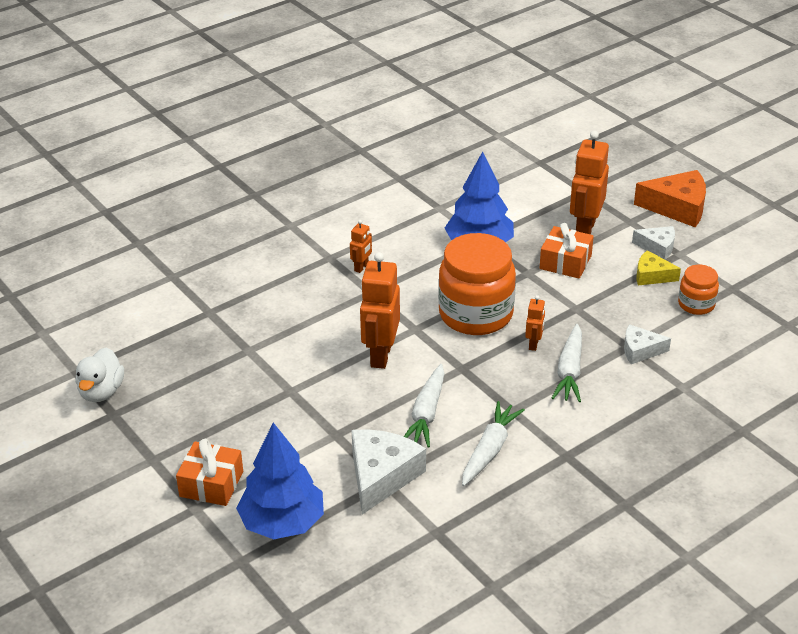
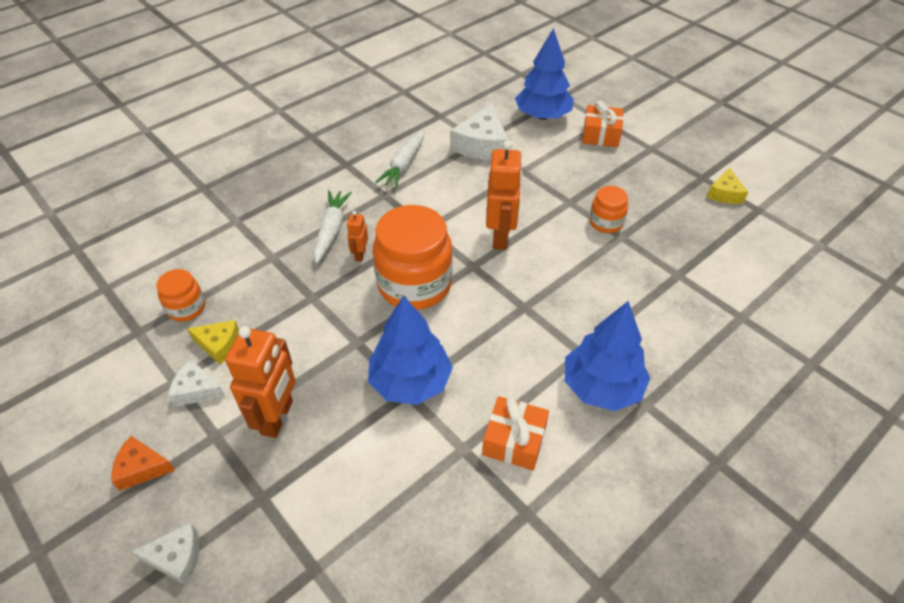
camera: 175 degrees right, 10 degrees up
(101, 392) = (725, 194): white duck -> yellow cheese
(258, 365) = (606, 222): none -> orange jar
(321, 236) = (601, 387): none -> blue tree
(361, 267) = (542, 340): orange robot -> none
(426, 413) = (454, 189): white carrot -> none
(565, 262) = (312, 360): orange gift -> orange gift (514, 441)
(640, 350) = (262, 253): white cheese -> white cheese (176, 558)
(677, 207) = (141, 468): orange cheese -> orange cheese, size x0.58

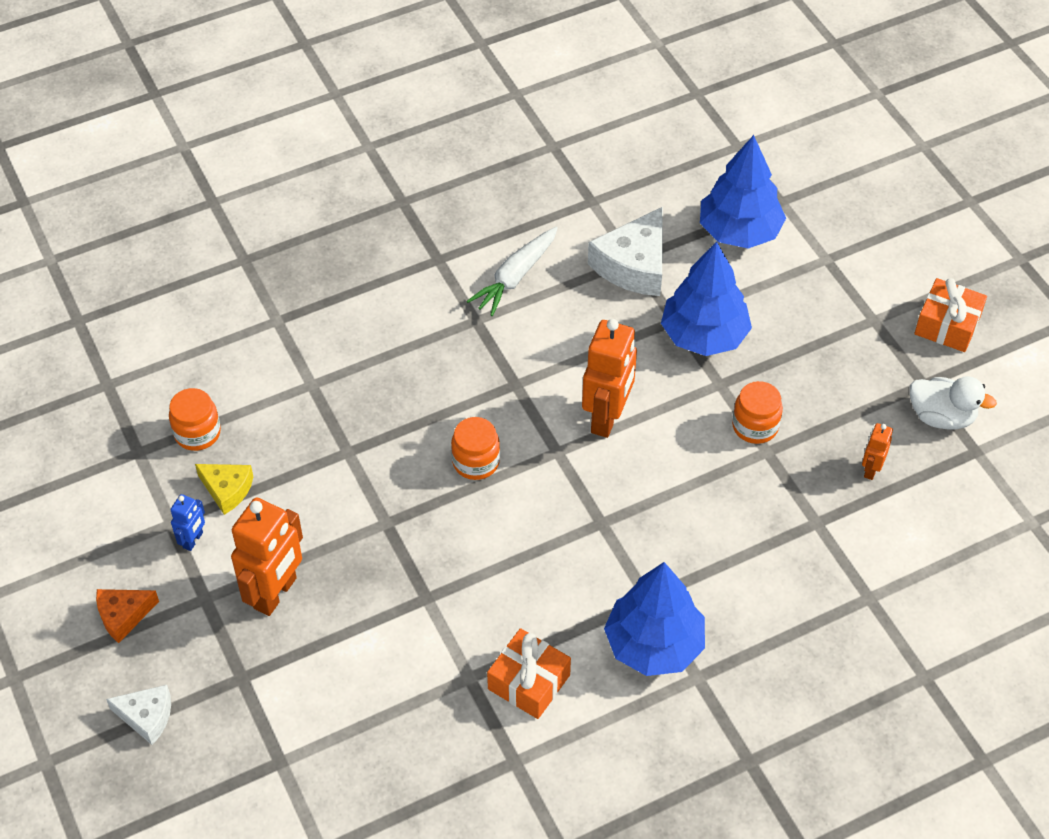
camera: 15 degrees right, 5 degrees up
(141, 468) = (123, 616): orange cheese -> orange cheese turned 45 degrees counterclockwise
(196, 390) = (193, 540): white cheese -> blue robot
(331, 230) = (393, 360): white carrot -> none
(360, 255) = (420, 404): orange robot -> orange robot (871, 469)
(410, 382) = (434, 586): blue tree -> blue tree (704, 335)
(414, 284) = (476, 462): orange jar -> orange jar, size x0.50
(600, 135) = (810, 282): orange gift -> orange gift (947, 325)
(725, 194) = (941, 417): yellow cheese -> white duck

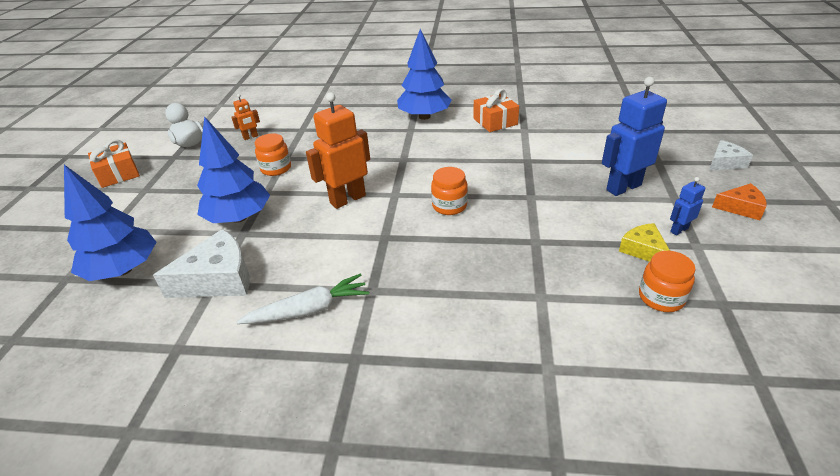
camera: 145 degrees left, 15 degrees down
(147, 716) = (725, 163): white cheese -> white cheese turned 105 degrees clockwise
(276, 593) = (623, 187): orange robot -> blue robot

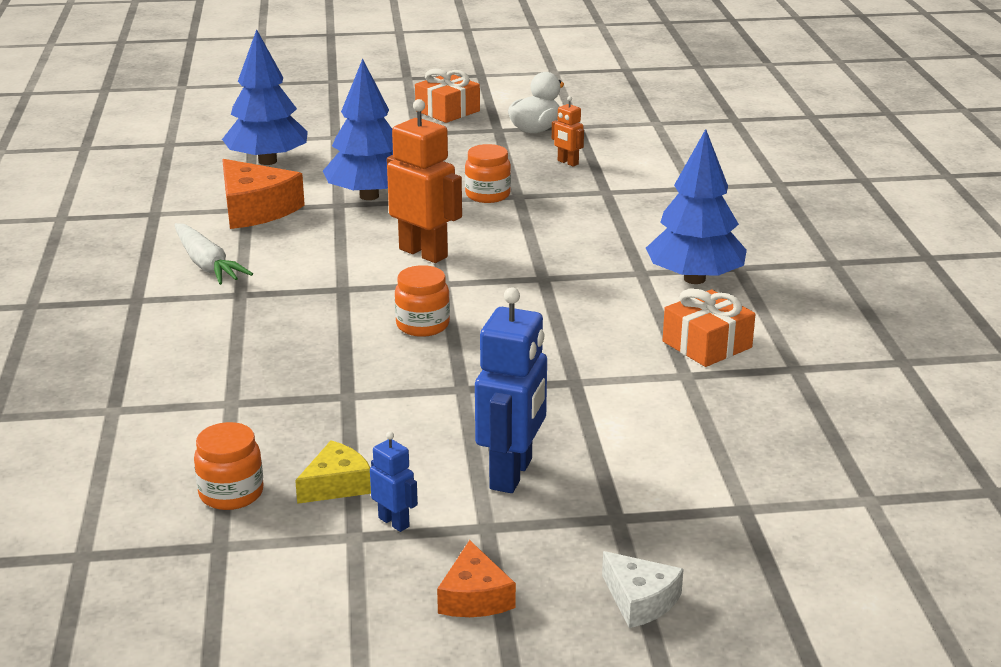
camera: 75 degrees right, 10 degrees down
(218, 279) = (255, 209): white cheese -> orange cheese
(623, 187) = (512, 474): blue robot -> blue robot turned 60 degrees clockwise

